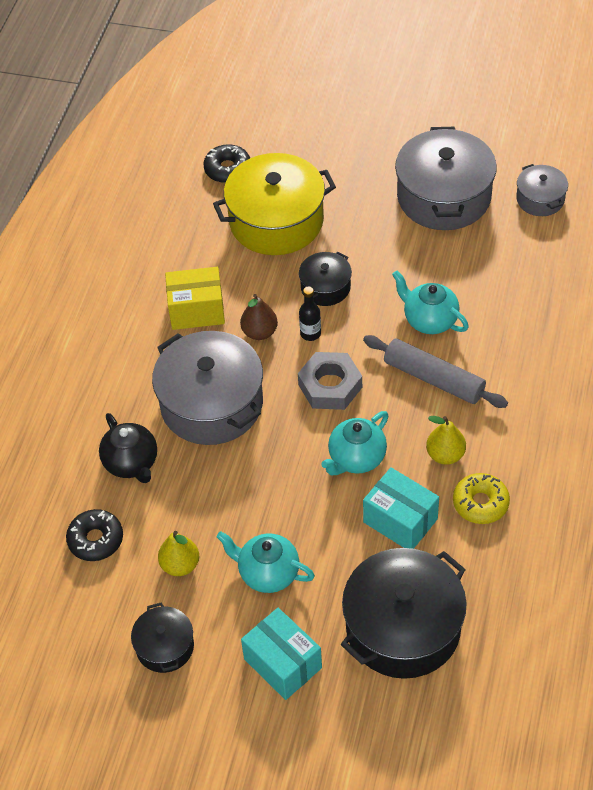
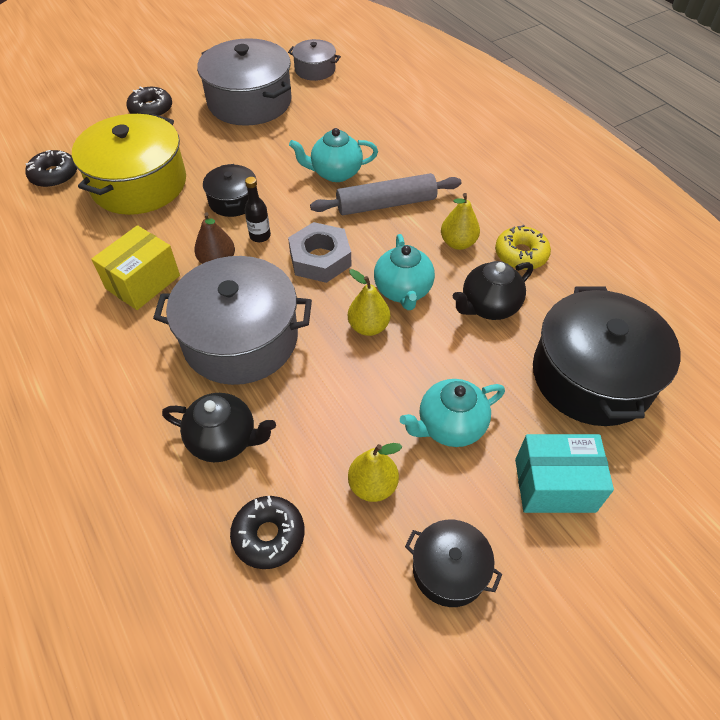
camera: 50 degrees left, 0 degrees up
(300, 464) = (368, 327): none -> yellow pear
(358, 150) = (151, 109): none -> black donut
(400, 520) = (488, 306): turquoise box -> black teapot

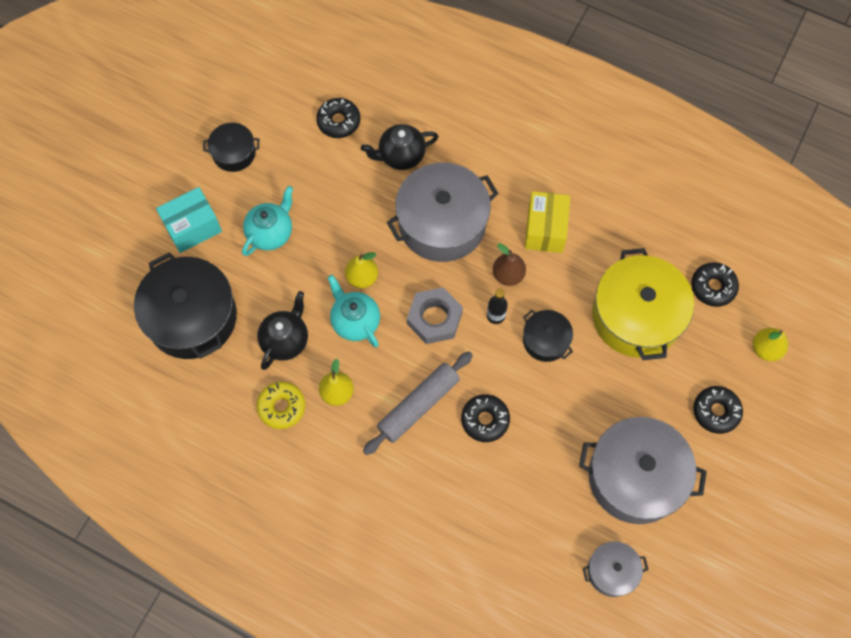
camera: 150 degrees right, 15 degrees up
(335, 173) = (485, 420): turquoise teapot -> black donut
(373, 485) = (298, 174): yellow pear -> yellow pear (765, 349)

